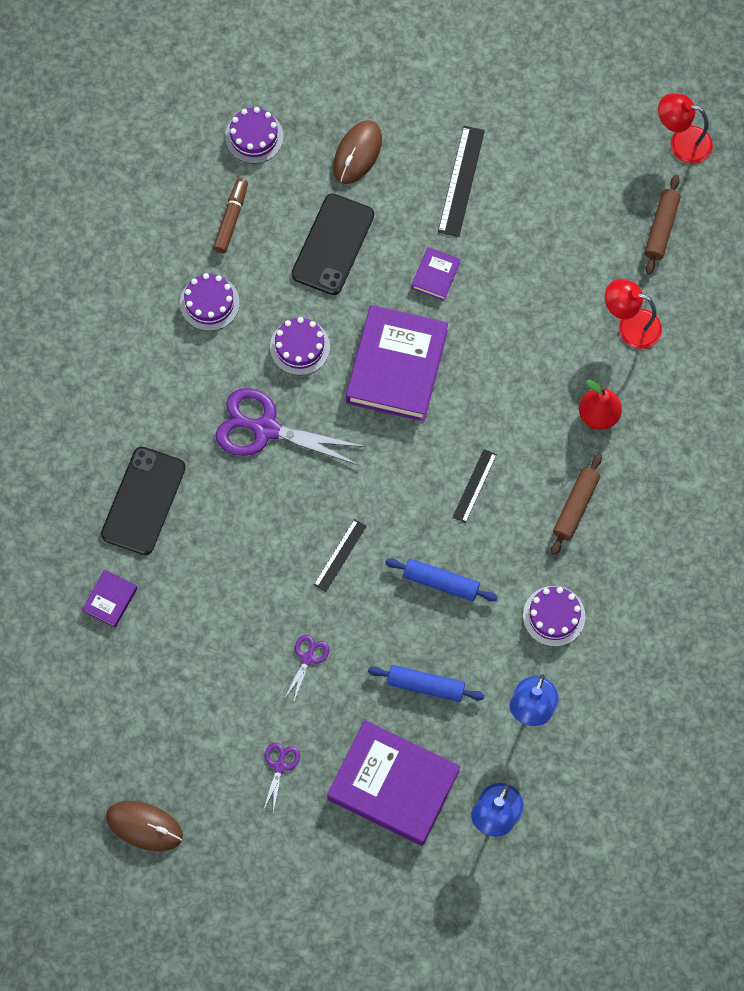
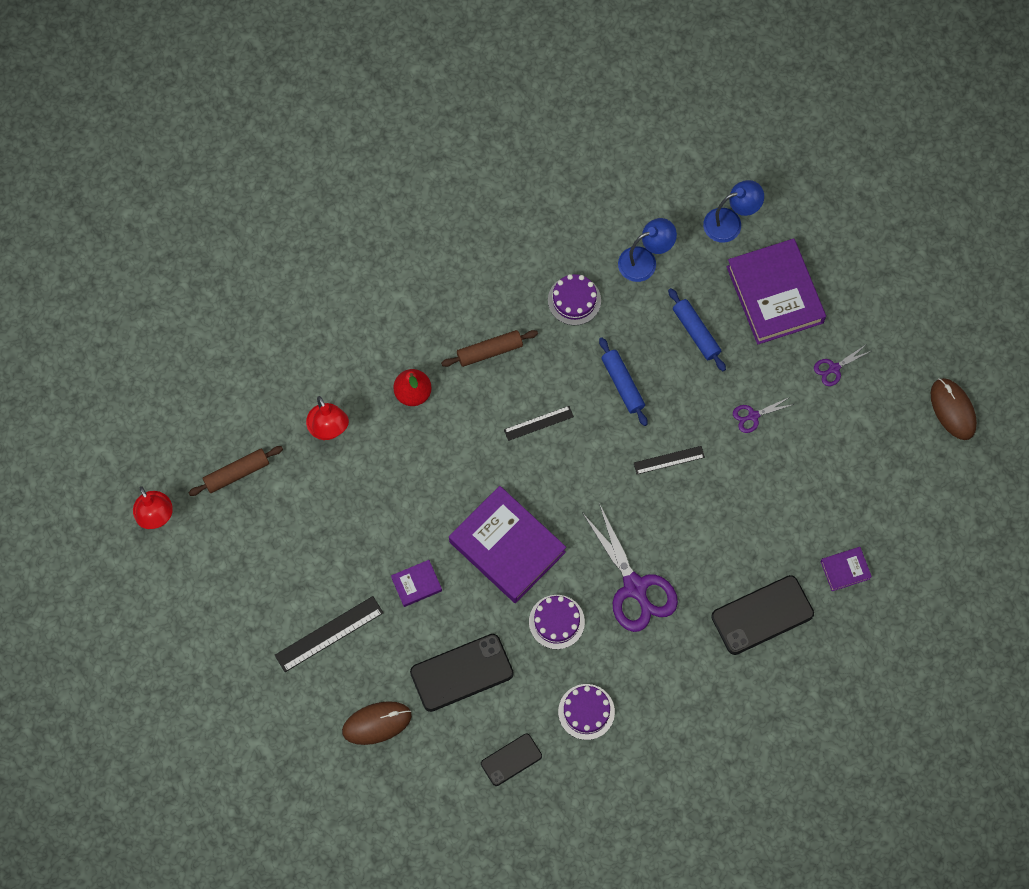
camera: 135 degrees left, 0 degrees up
(231, 219) = (511, 759): brown marker -> black phone
(254, 137) = (434, 807): purple cake -> none
(396, 366) = (507, 547): purple book -> purple book turned 75 degrees clockwise

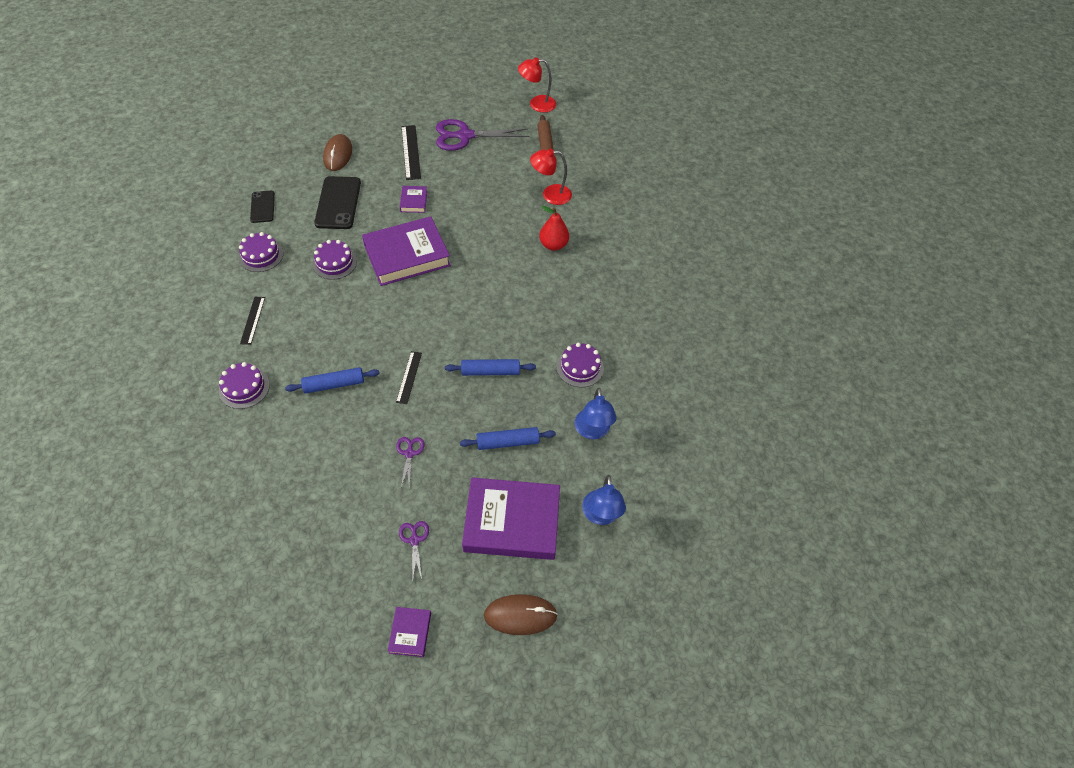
camera: 110 degrees right, 15 degrees down
(489, 351) = (563, 298): brown rolling pin -> none
(538, 423) = (489, 307): black ruler -> black ruler (252, 320)
(635, 587) = (325, 316): purple scissors -> purple scissors (465, 136)
(714, 529) = (334, 384): none -> blue rolling pin
(762, 615) = (244, 388): black phone -> purple cake
(845, 570) = (234, 464): purple book -> purple book (410, 633)
(953, 410) = (311, 632): brown mouse -> brown mouse (520, 615)

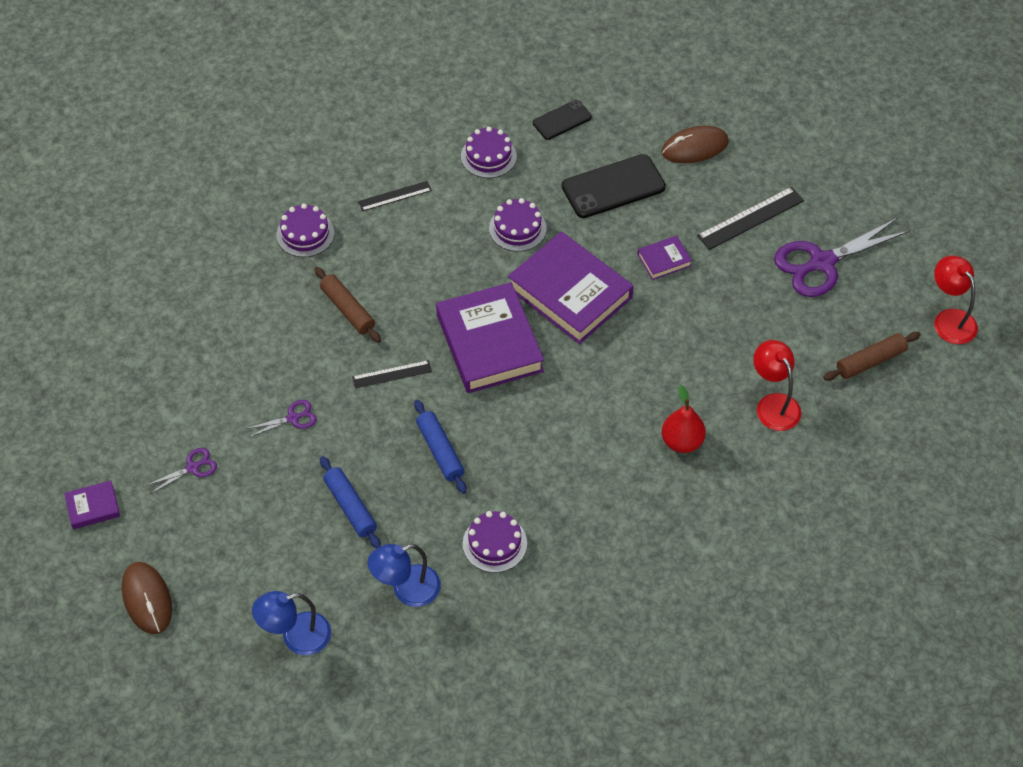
camera: 70 degrees right, 0 degrees up
(334, 384) = (348, 309): blue rolling pin -> brown rolling pin
(465, 136) = (822, 263): purple scissors -> purple scissors turned 90 degrees counterclockwise
(512, 522) = (251, 550): purple book -> purple book (489, 343)

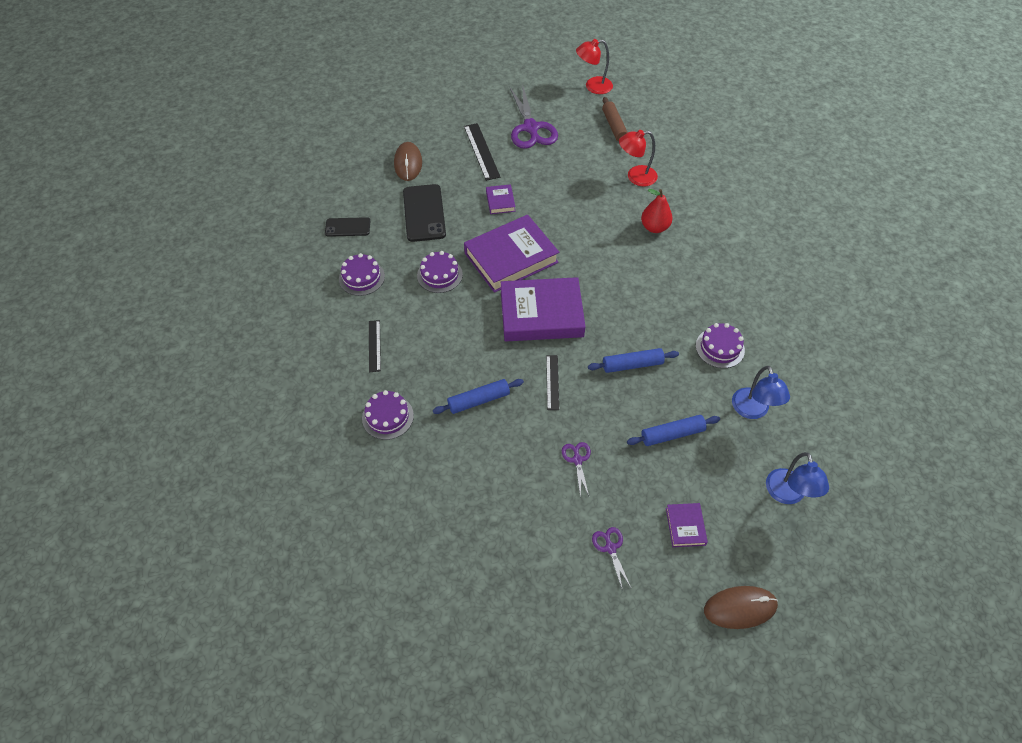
camera: 75 degrees left, 0 degrees up
(93, 507) = (636, 643): purple book -> purple book (685, 526)
(348, 309) = (478, 400): brown rolling pin -> blue rolling pin
(562, 120) = (347, 227): black phone -> black phone turned 75 degrees counterclockwise

